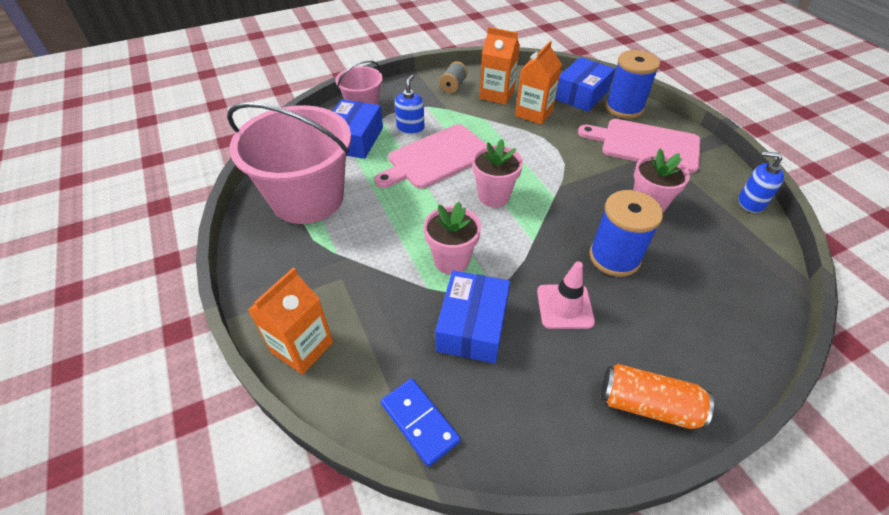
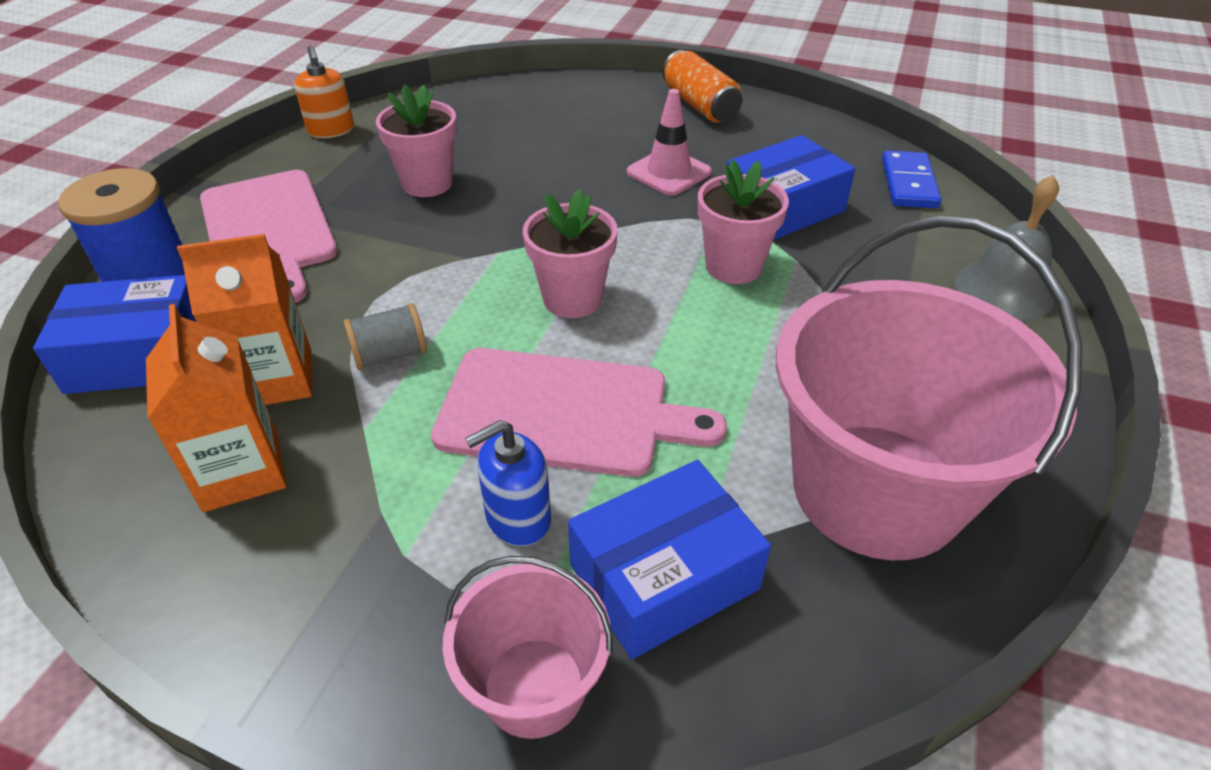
camera: 135 degrees left, 5 degrees down
(302, 347) = (1004, 289): orange carton -> grey bell
(453, 86) = (262, 574): grey spool -> grey spool (390, 355)
(614, 257) = (553, 172): blue spool -> none
(750, 202) = (331, 130): blue soap dispenser -> orange soap dispenser

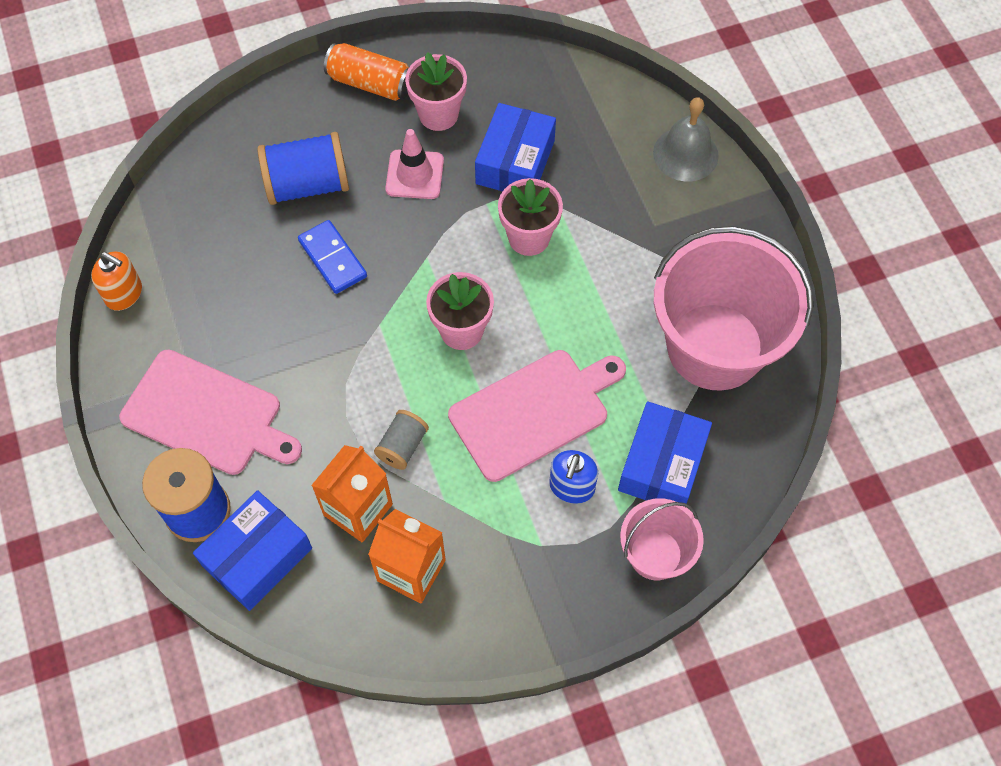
camera: 40 degrees left, 20 degrees up
(427, 183) = (263, 298): pink flower pot -> pink flower pot (438, 114)
(564, 137) = (308, 185): none -> blue spool
(908, 183) = (572, 85): blue domino -> blue domino (332, 259)

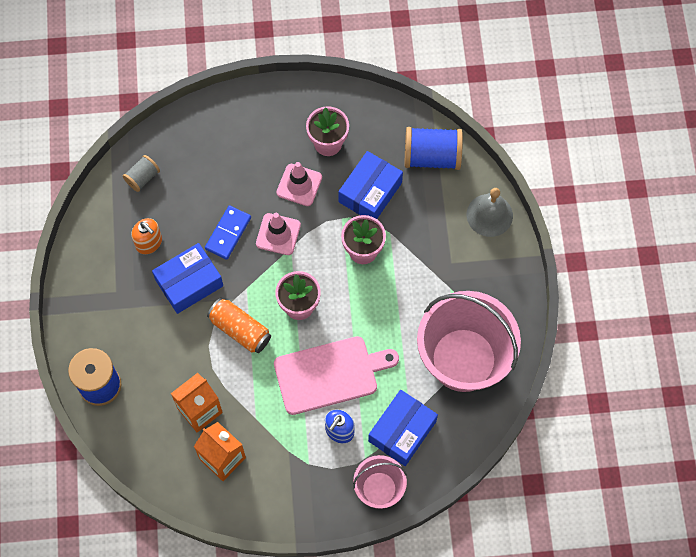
camera: 15 degrees right, 5 degrees up
(124, 294) = (86, 224): orange soap dispenser -> orange soap dispenser (149, 243)
(207, 415) = (120, 322): pink cutting board -> none
(257, 557) = (130, 425): blue box -> blue box (189, 283)
(308, 185) = (225, 175): blue spool -> blue spool (432, 157)
(332, 259) = (228, 233): blue domino -> blue domino turned 45 degrees clockwise
(370, 83) = (287, 108): orange can -> orange can (240, 330)
(402, 446) = (239, 375): grey spool -> grey spool (142, 177)
(404, 244) = (278, 234): none -> pink traffic cone

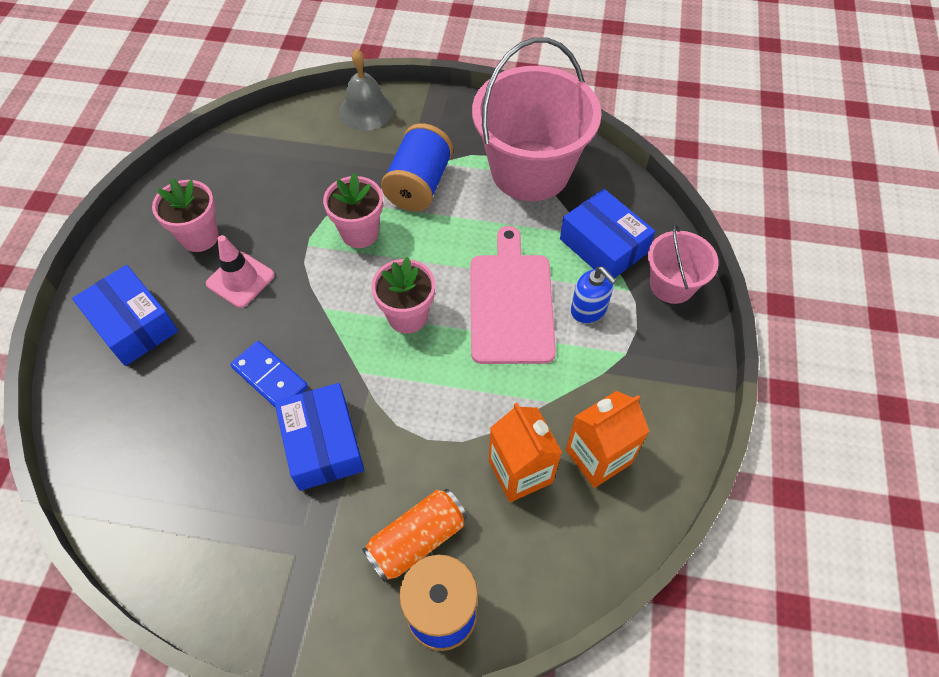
camera: 75 degrees left, 10 degrees down
(142, 177) = (128, 474): grey spool -> none
(149, 243) = (237, 487): orange soap dispenser -> none
(240, 330) = (417, 393): orange can -> orange can (417, 540)
(278, 234) = (298, 318): pink traffic cone -> none
(370, 192) = (287, 209): blue box -> blue box (133, 325)
(432, 157) = (271, 143): blue spool -> blue spool (419, 185)

